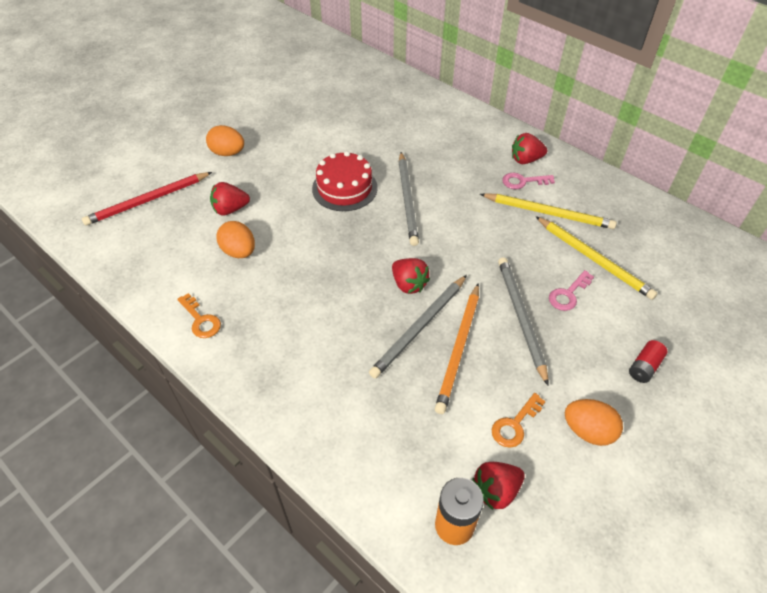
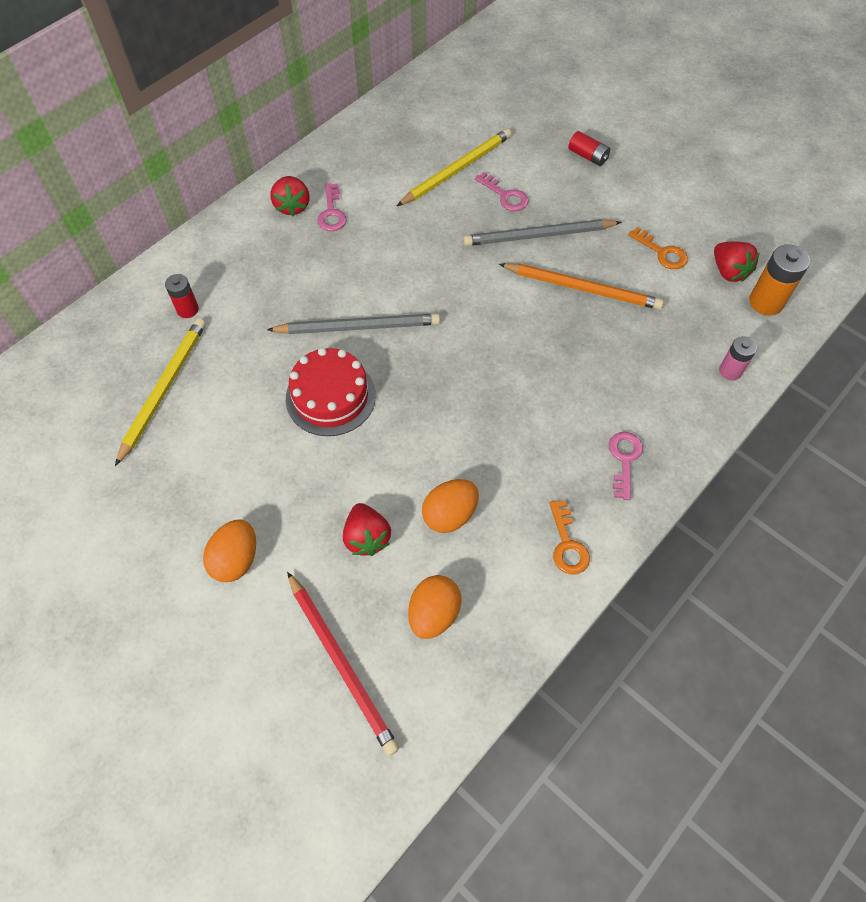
camera: 90 degrees left, 10 degrees up
(201, 320) = (567, 544): orange key -> orange key turned 120 degrees clockwise
(270, 365) = (624, 459): none -> pink key
(360, 469) = (730, 371): none -> pink battery
(409, 284) = (498, 328): red strawberry -> none
(419, 118) = (187, 309): none -> red battery
(419, 328) = (558, 320): grey pencil -> none
(548, 213) = (386, 196): yellow pencil -> yellow pencil (164, 389)
(588, 431) = (659, 203): orange egg -> orange egg (434, 614)

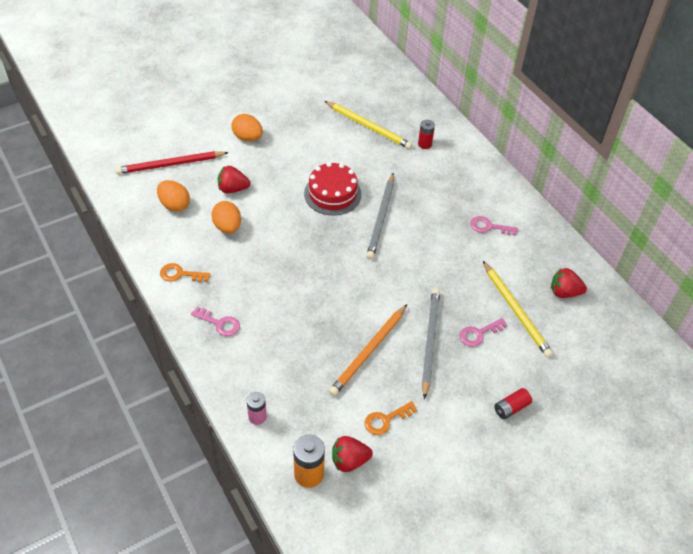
camera: 105 degrees right, 10 degrees down
(292, 206) = (501, 207): red strawberry -> red strawberry (564, 292)

